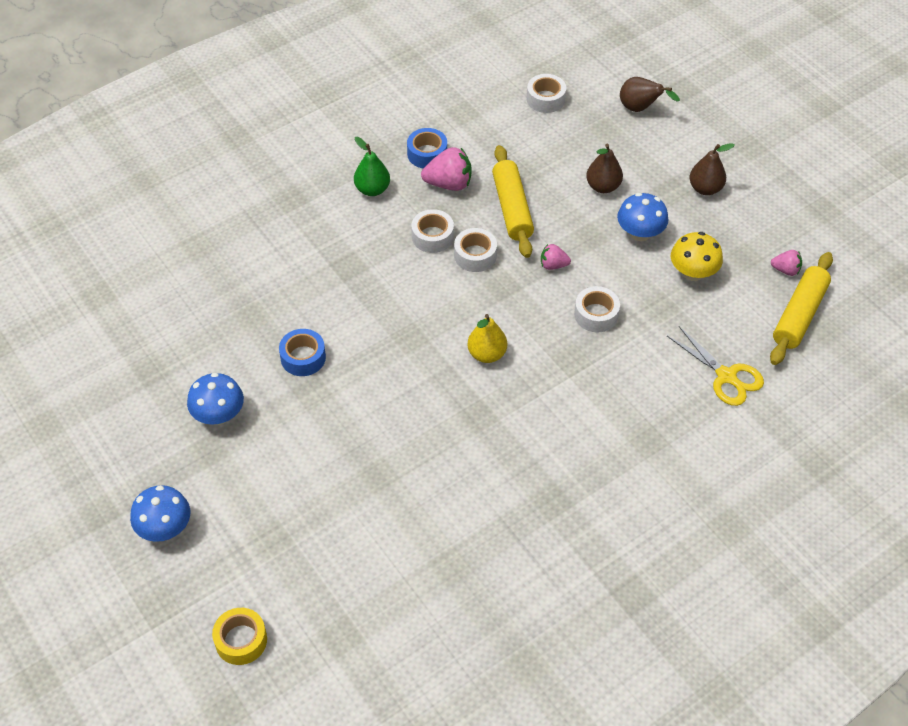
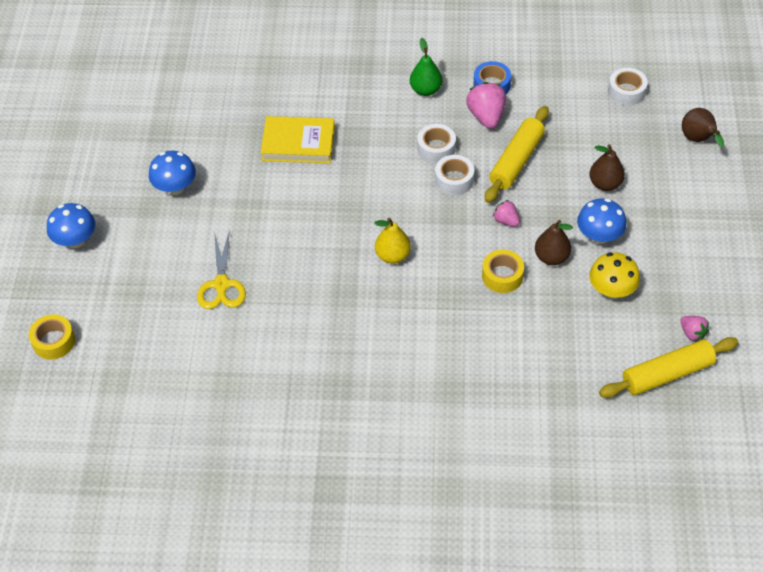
camera: 40 degrees right, 0 degrees up
(300, 303) = (298, 143): none -> yellow book
(303, 357) = (264, 182): blue tape -> none
(449, 184) = (486, 116): pink strawberry -> pink strawberry turned 135 degrees counterclockwise
(596, 314) = (502, 276): white tape -> yellow tape
(705, 188) = (689, 232): brown pear -> brown pear (551, 257)
(726, 377) = (558, 383): yellow scissors -> yellow scissors (221, 285)

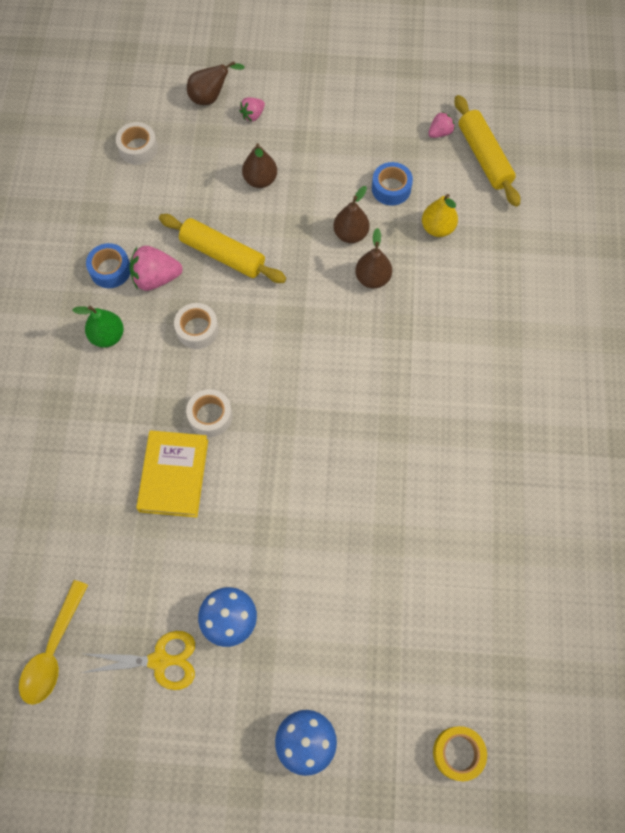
camera: 90 degrees left, 15 degrees up
(159, 85) = (53, 651): none -> yellow spoon
(221, 285) = (378, 558): yellow scissors -> yellow scissors (160, 661)
(393, 256) = (343, 378): yellow pear -> yellow pear (437, 228)
(454, 180) = (244, 314): white tape -> white tape (210, 416)
(502, 276) = (372, 278): yellow tape -> brown pear
(506, 221) = (302, 270): pink strawberry -> pink strawberry (253, 115)
(599, 236) = (325, 192): blue mushroom -> none
(612, 290) = (391, 188): yellow mushroom -> blue tape

